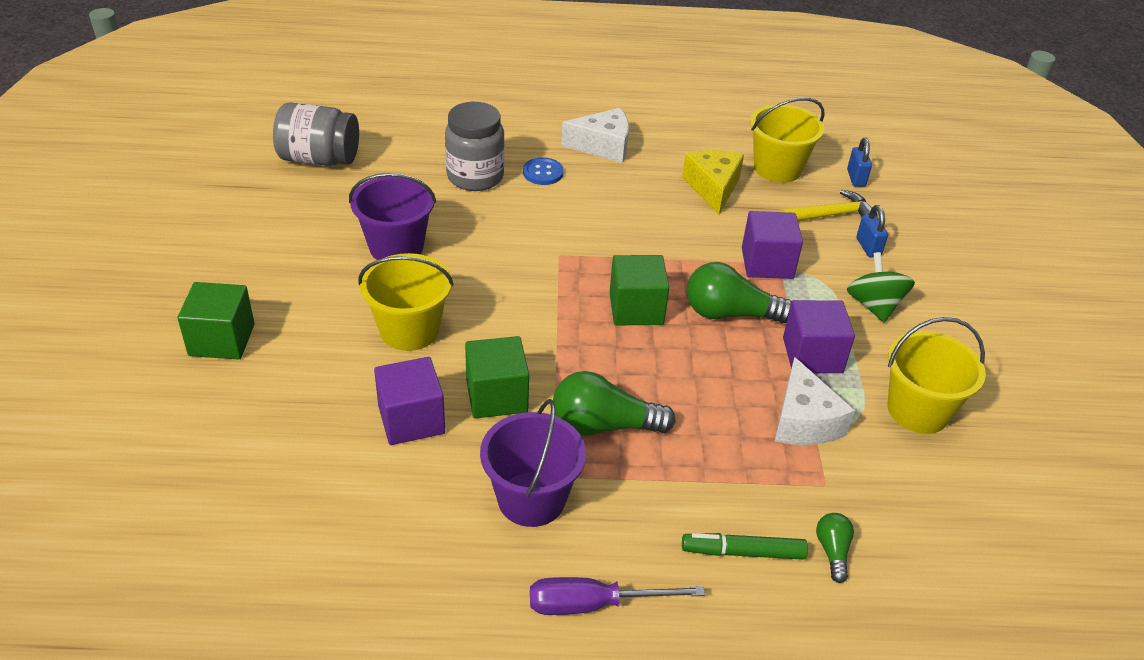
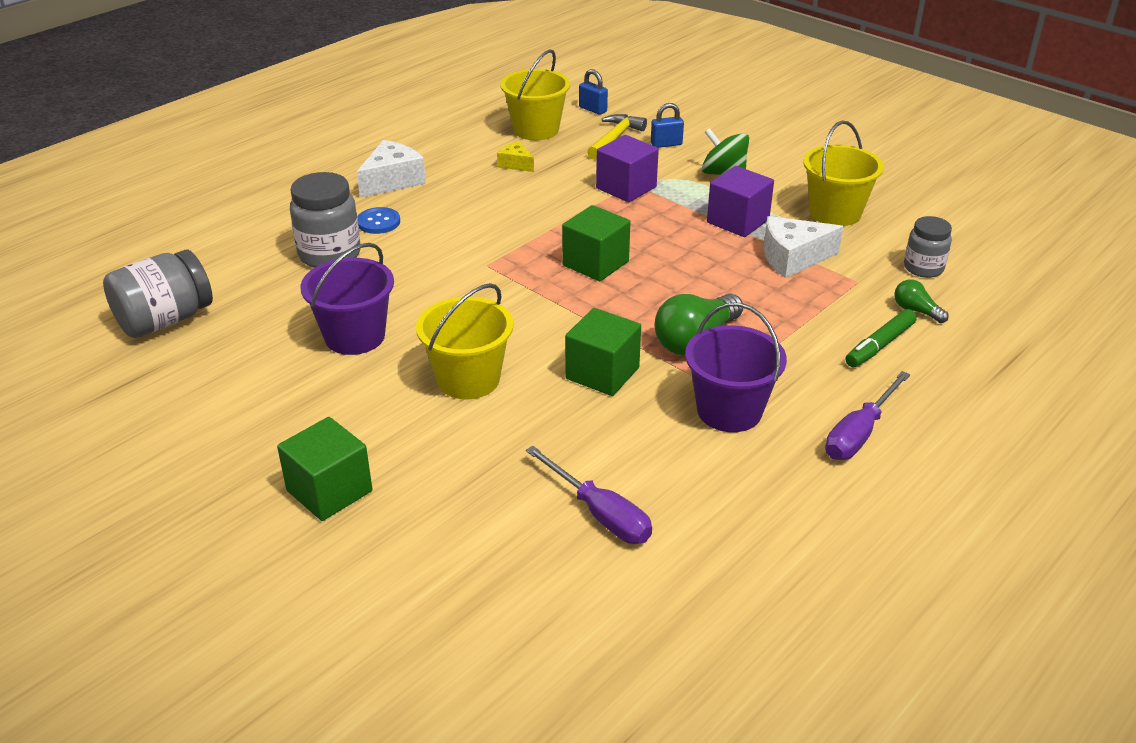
camera: 45 degrees left, 5 degrees down
(326, 493) = (600, 514): none -> purple screwdriver
(411, 419) = (573, 428): purple cube -> none
(713, 188) = (516, 164): yellow cheese -> yellow cheese, size x0.57
(729, 314) = (655, 229): green light bulb -> none
(803, 421) = (793, 258): white cheese -> white cheese turned 135 degrees clockwise
(868, 247) = (666, 144): blue padlock -> blue padlock turned 45 degrees counterclockwise
(912, 522) = (923, 268): none -> grey jar

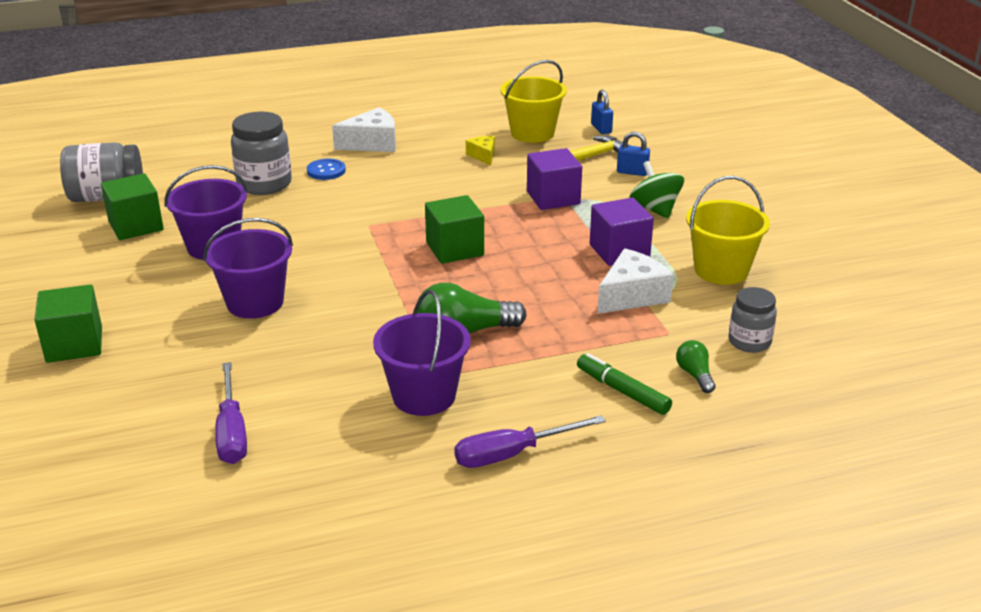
camera: 30 degrees right, 5 degrees down
(468, 379) = (255, 303): yellow bucket -> purple bucket
(602, 373) = (358, 332): green cube -> green cube (136, 226)
(793, 258) = (632, 295): white cheese -> white cheese turned 120 degrees clockwise
(880, 345) = (623, 391): green marker -> green marker turned 60 degrees clockwise

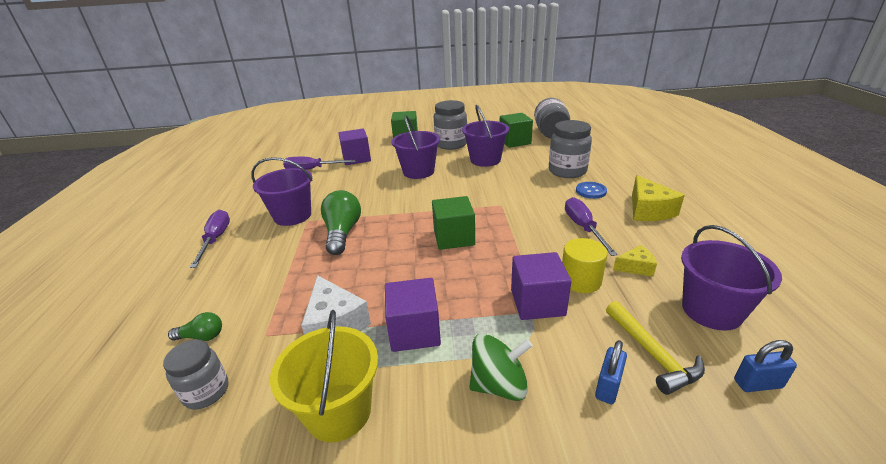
camera: 105 degrees right, 0 degrees up
(131, 286) = (451, 144): none -> grey jar
(181, 386) = (356, 158): none -> purple cube
(372, 143) = (648, 210): white cheese -> yellow cheese
(416, 176) = (583, 228): none -> purple screwdriver
(512, 179) = (580, 280): none -> yellow cylinder
(532, 133) = (711, 310): yellow bucket -> purple bucket
(623, 391) = (222, 292): green marker -> none

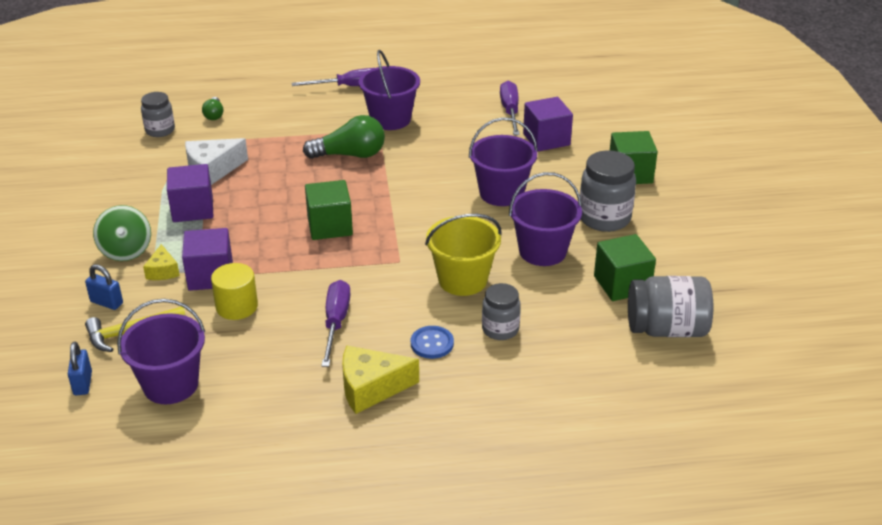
camera: 85 degrees right, 5 degrees up
(339, 411) = (126, 184): yellow bucket -> yellow bucket (462, 280)
(567, 171) = (500, 329): grey jar -> grey jar, size x0.63
(583, 228) = (336, 322): purple screwdriver -> purple screwdriver turned 75 degrees counterclockwise
(636, 267) = (249, 349): yellow cheese -> yellow cheese (162, 271)

